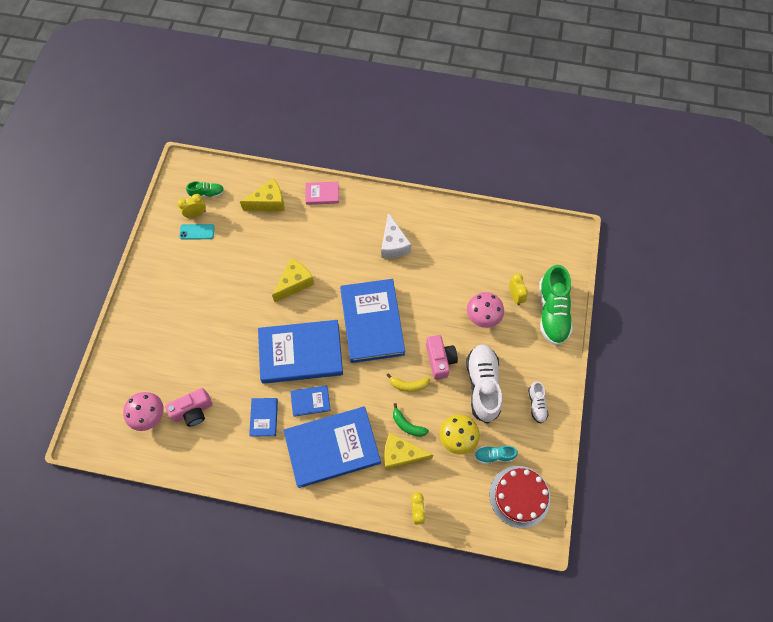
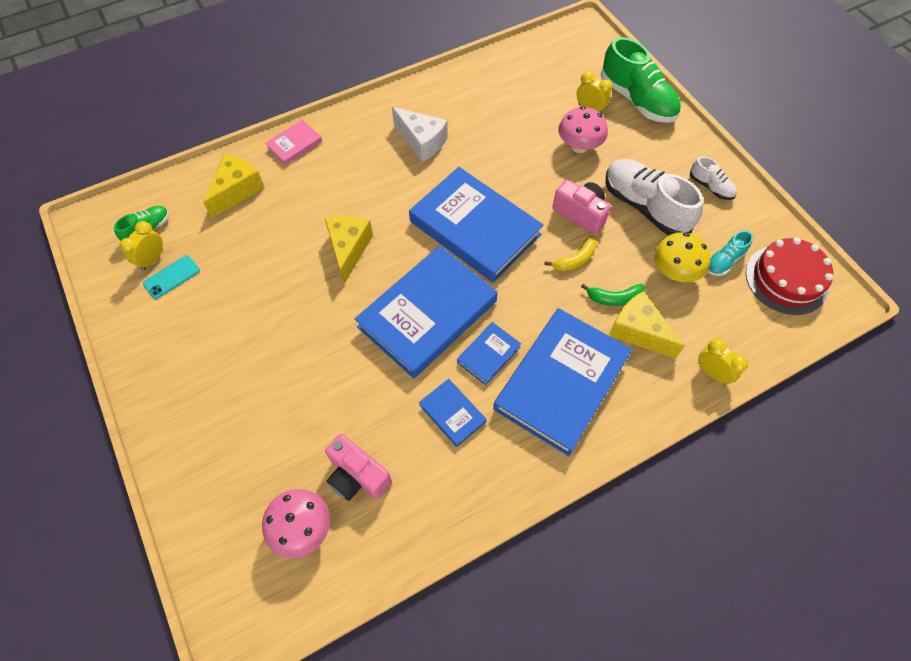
camera: 40 degrees left, 5 degrees down
(193, 411) = (357, 476): pink camera -> pink camera turned 105 degrees clockwise
(401, 454) = (638, 331): yellow cheese -> yellow cheese turned 75 degrees clockwise

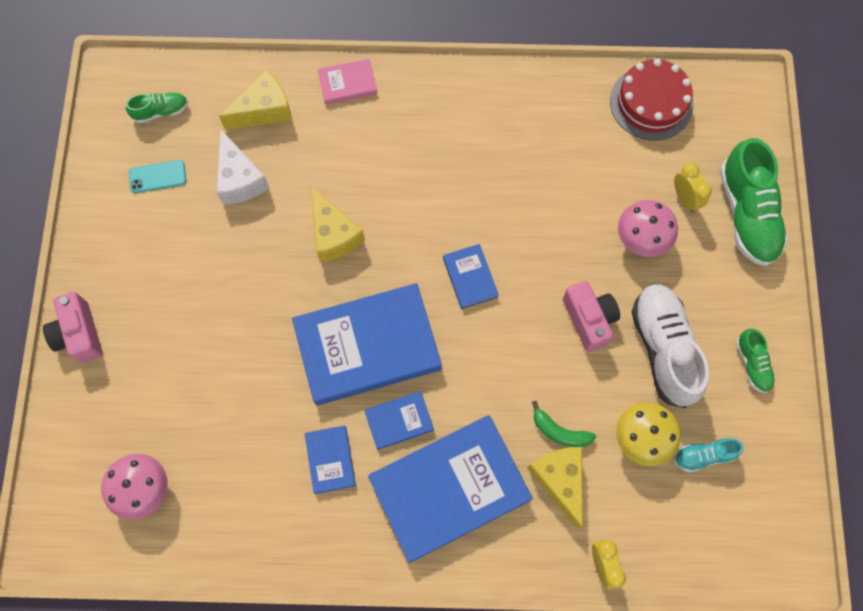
camera: 30 degrees right, 10 degrees up
(152, 259) = (150, 148): yellow clock -> none
(348, 249) = (333, 234): yellow cheese -> yellow cheese turned 120 degrees clockwise
(357, 476) = (214, 469): pink camera -> pink camera (79, 334)
(422, 142) = (478, 146): white cheese -> white cheese (240, 179)
(475, 228) = (470, 277): blue book -> blue book, size x0.45
(575, 259) = (548, 368): yellow banana -> none
(710, 187) = (752, 364): white shoe -> green shoe
(786, 279) = (755, 513): red cake -> red cake (651, 103)

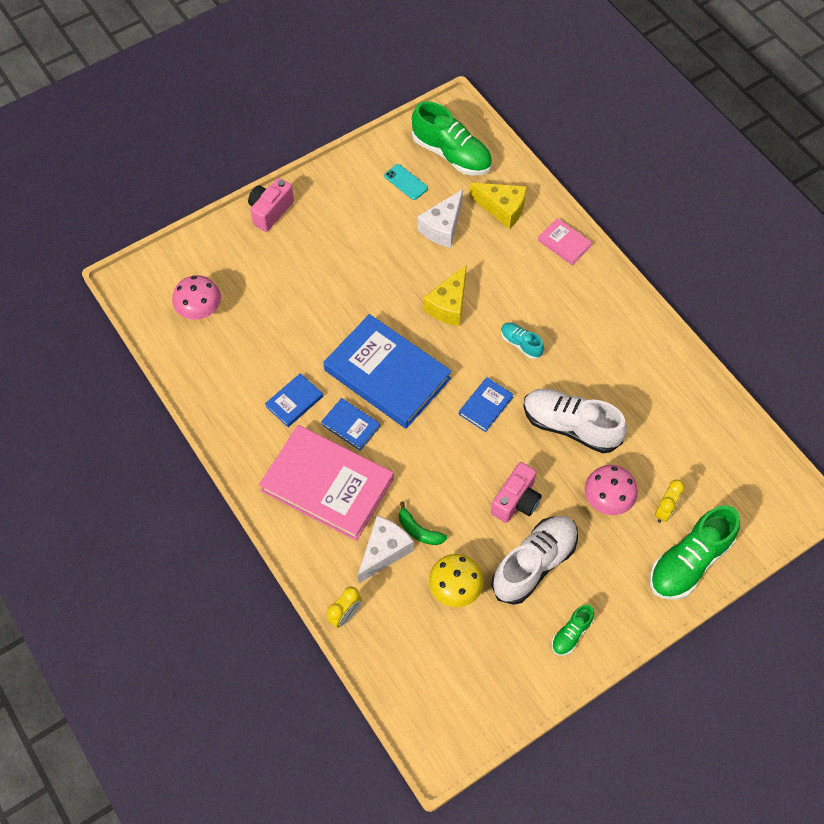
camera: 55 degrees right, 10 degrees down
(161, 111) = (451, 154): green shoe -> green shoe, size x2.00
(449, 488) = (327, 485): blue book -> pink book
(546, 217) = (570, 426): none -> white shoe
(559, 431) = (419, 531): green banana -> green banana turned 45 degrees counterclockwise
(559, 480) = (384, 551): yellow cheese -> white cheese
(651, 103) = (722, 442): red cake -> none
(703, 456) = (474, 639): turquoise shoe -> turquoise shoe (520, 344)

